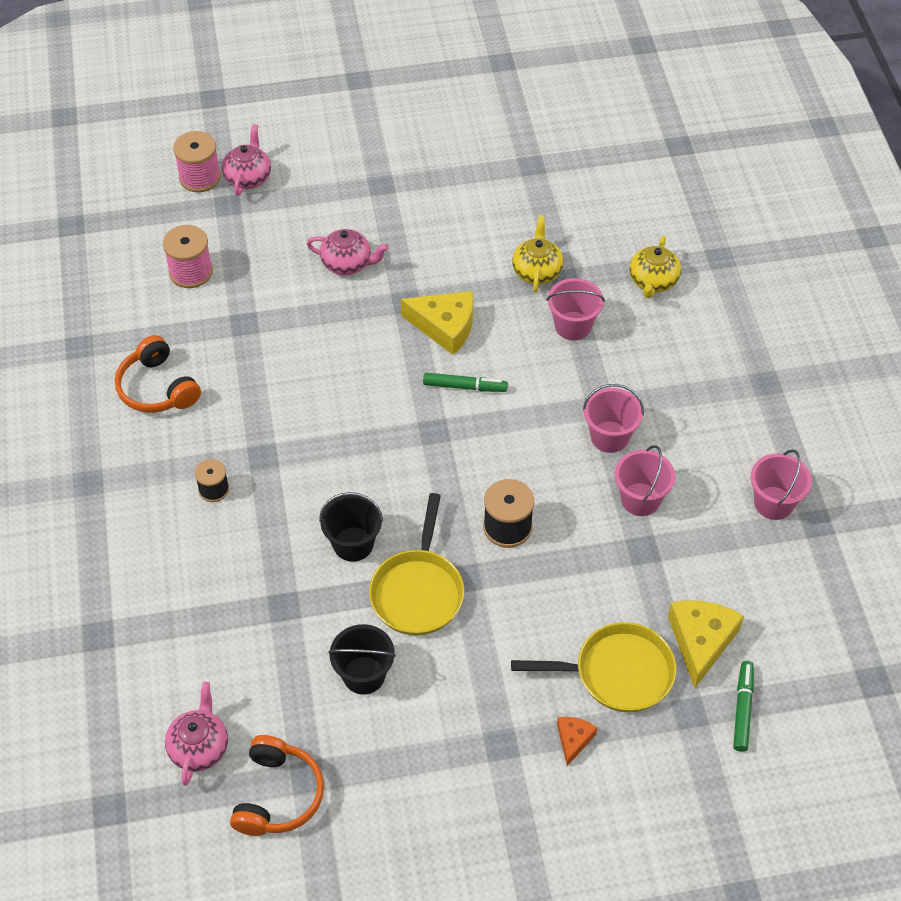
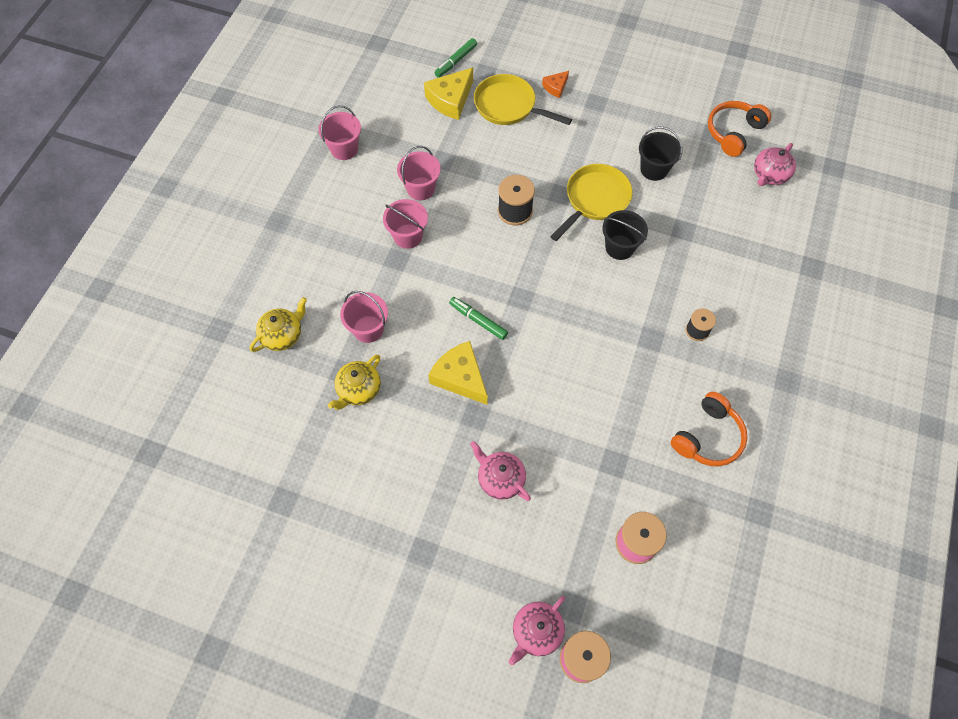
camera: 150 degrees left, 10 degrees up
(157, 388) = (707, 437): orange headphones -> orange headphones turned 45 degrees clockwise

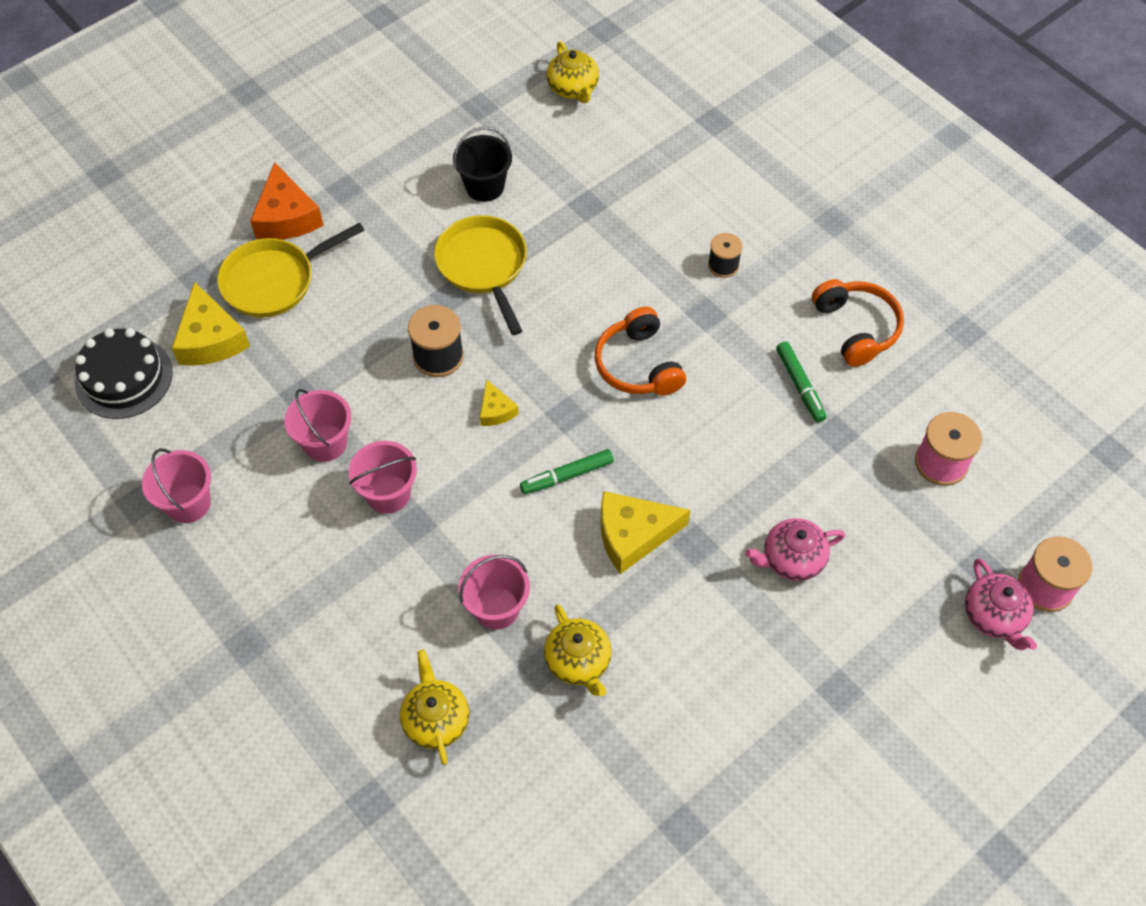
camera: 60 degrees left, 5 degrees down
(401, 77) = (124, 377): none -> black cake
(456, 61) = (152, 301): green marker -> green marker (800, 385)
(498, 260) = (496, 410): none -> yellow cheese
(555, 87) = (286, 217): orange cheese -> orange cheese, size x1.86
(619, 247) = (566, 278): black bucket -> none
(733, 132) = (492, 86): orange headphones -> orange headphones (638, 365)
(769, 175) = (573, 88): pink teapot -> yellow teapot

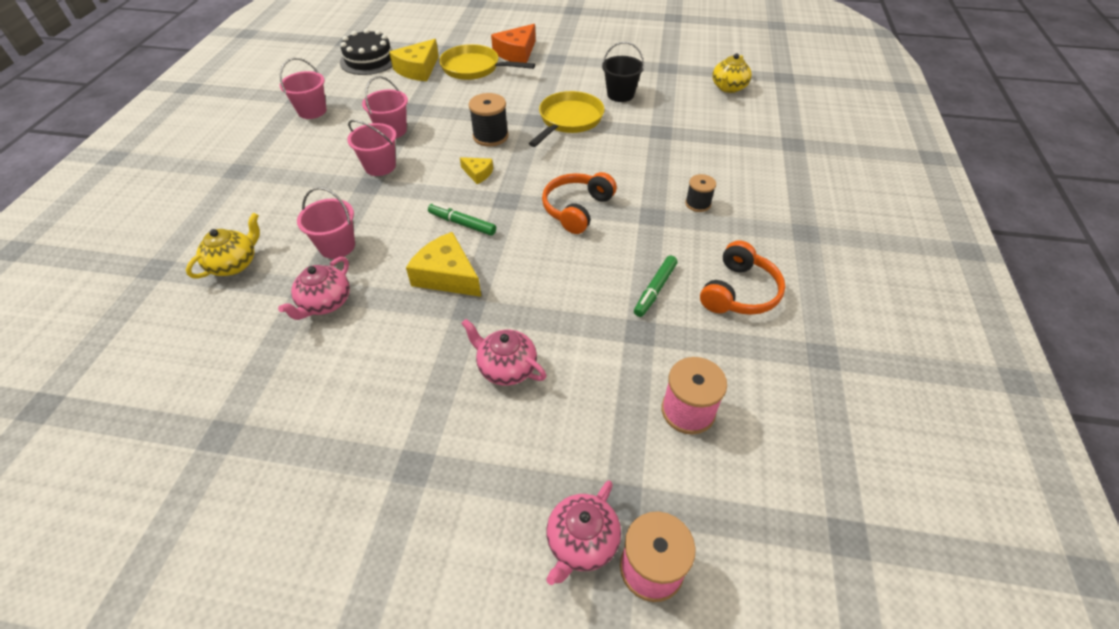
camera: 50 degrees right, 10 degrees down
(496, 410) = (478, 173): yellow cheese -> yellow cheese turned 90 degrees counterclockwise
(578, 661) = (325, 303): yellow teapot -> pink teapot

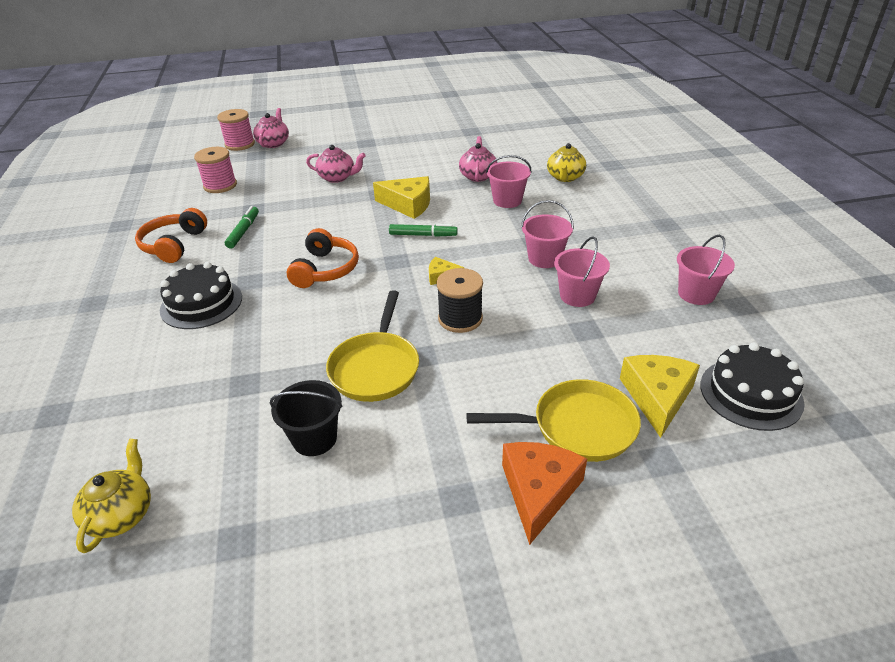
camera: 160 degrees right, 10 degrees down
(698, 204) = (201, 303): black spool -> black cake

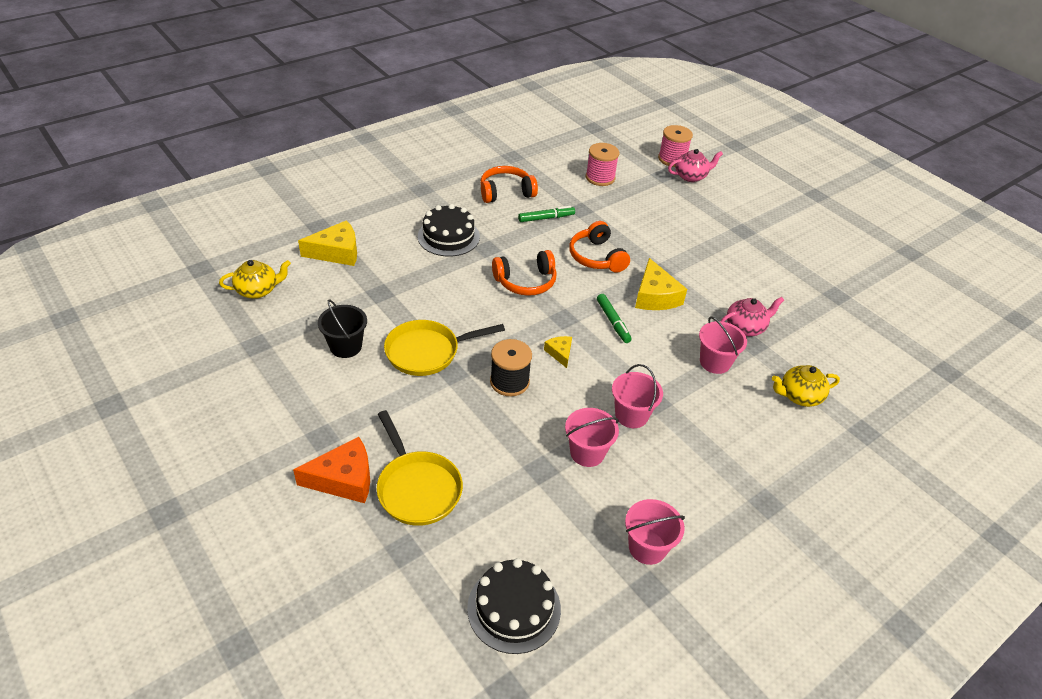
camera: 60 degrees right, 5 degrees up
(329, 219) = (597, 257): none -> orange headphones
(337, 177) = (665, 236): pink teapot -> none
(657, 397) = (476, 536): yellow cheese -> yellow cheese (337, 252)

